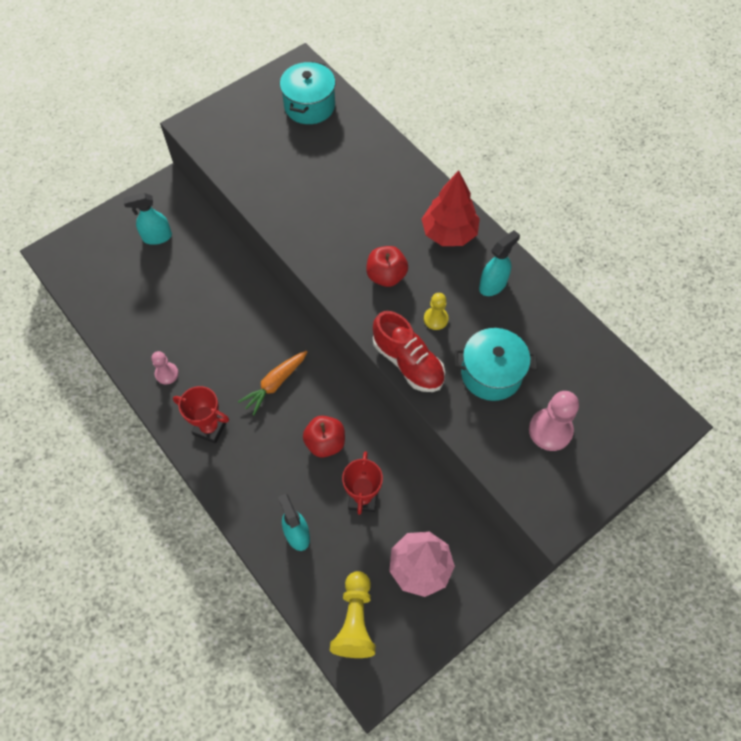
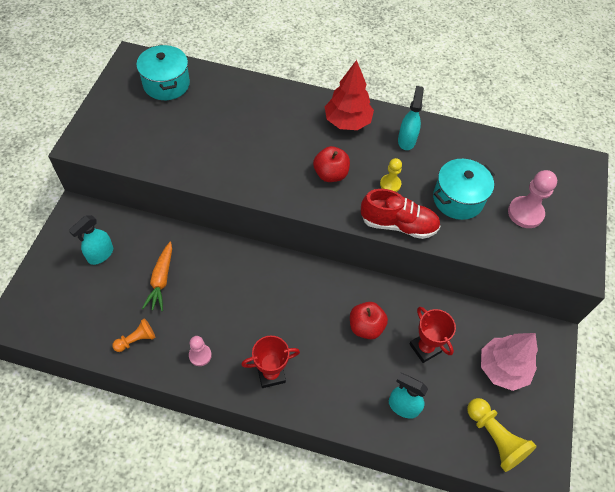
camera: 40 degrees left, 5 degrees down
(129, 328) = (136, 340): none -> orange pawn
(275, 384) = (293, 309): orange carrot -> orange carrot (161, 280)

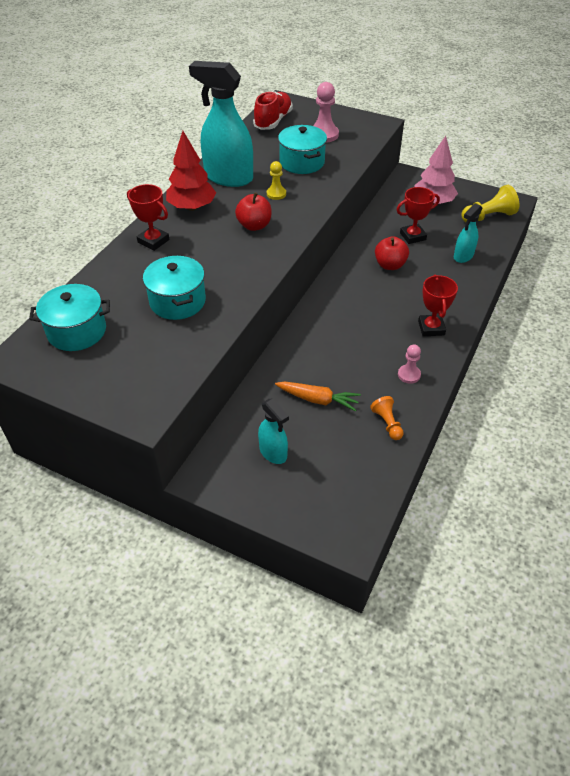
camera: 75 degrees left, 10 degrees down
(210, 138) = (177, 301): none -> turquoise pot
(289, 105) = (153, 241): none -> red trophy
(398, 225) = (321, 196): red shoe -> red shoe (273, 121)
(406, 140) = (228, 177): turquoise spray bottle -> turquoise spray bottle, size x1.91

